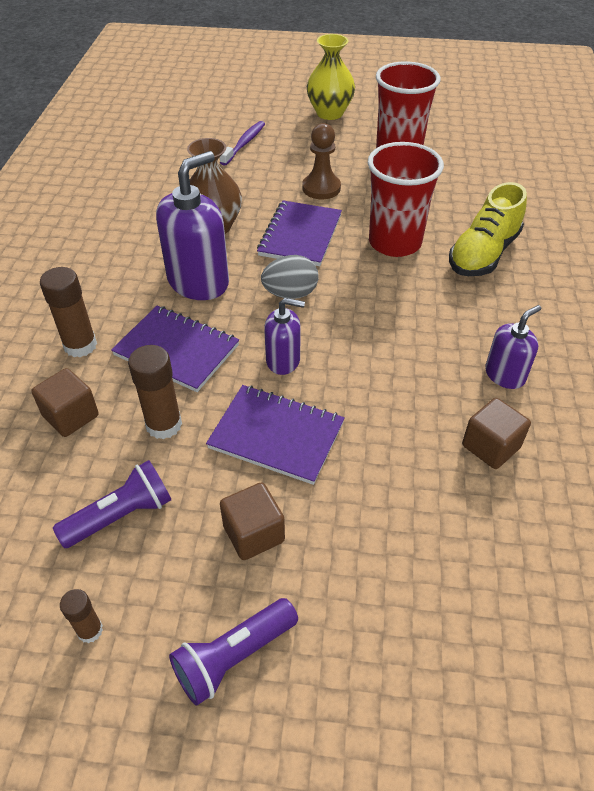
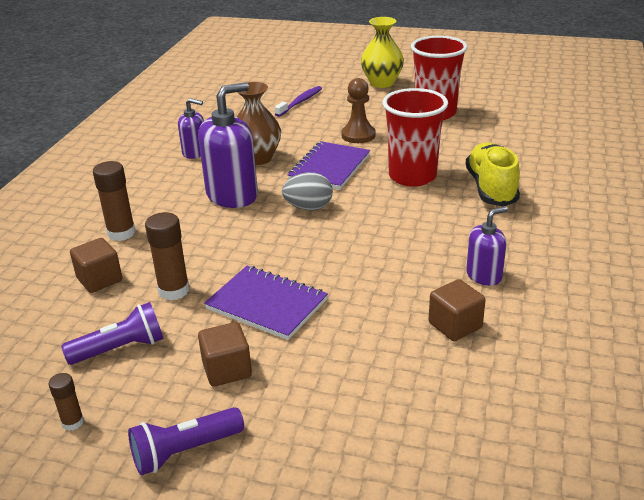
camera: 10 degrees right, 15 degrees down
(176, 350) = (199, 241): purple notebook -> none
(283, 360) = (288, 253): purple soap dispenser -> purple soap dispenser (195, 152)
(483, 254) = (491, 188): yellow shoe -> yellow shoe turned 135 degrees clockwise

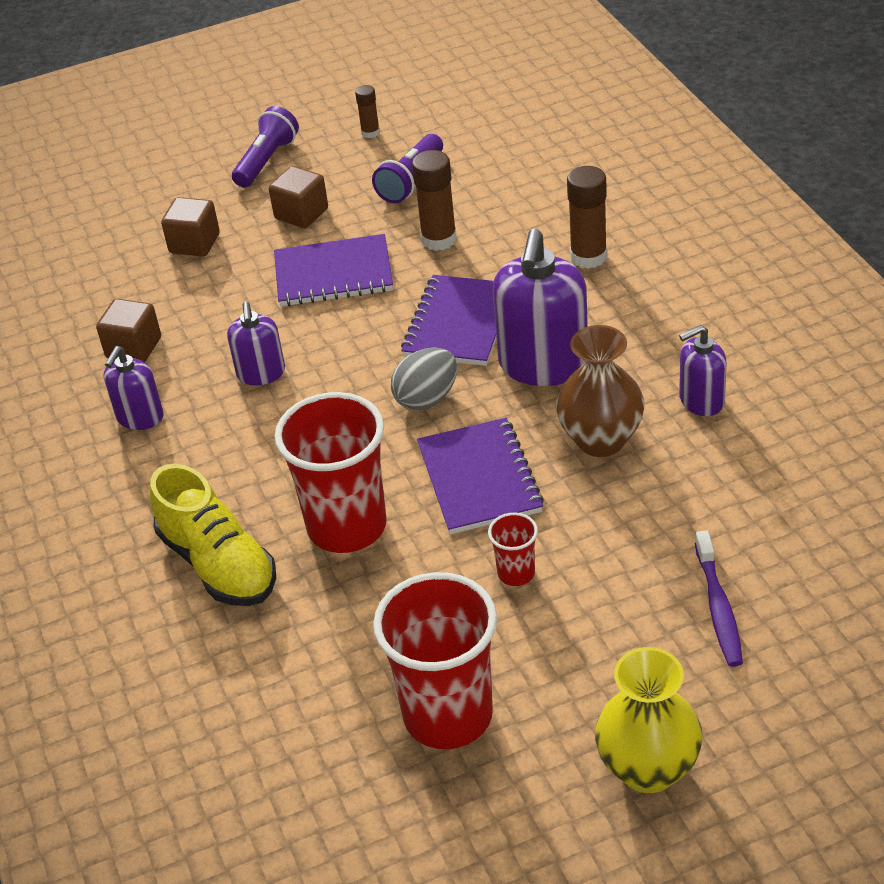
camera: 145 degrees right, 10 degrees up
(99, 279) = (525, 211): brown cube -> brown cube (194, 243)
(240, 234) = (459, 323): none -> purple notebook
(358, 135) = (516, 573): brown pawn -> red cup
(383, 264) = (261, 373): none -> purple soap dispenser

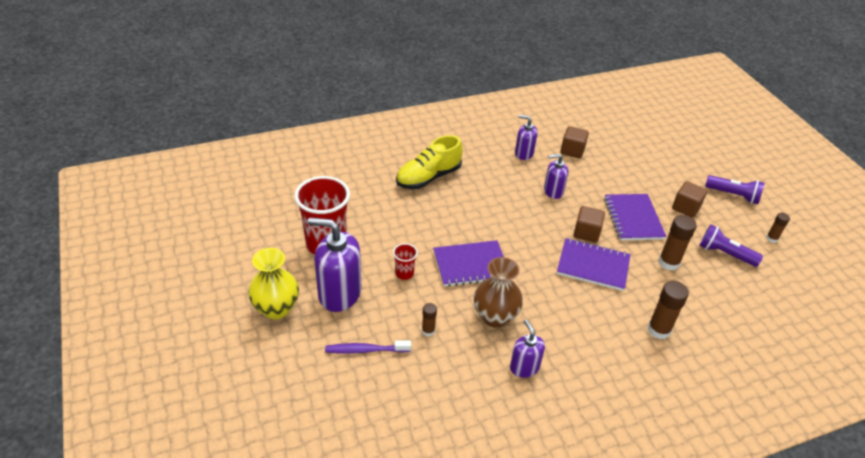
camera: 85 degrees right, 0 degrees up
(194, 243) = (655, 169): brown cube -> brown cube (586, 233)
(347, 526) = (445, 217): red cup -> none
(427, 399) = (531, 249): grey egg -> none
(543, 365) = (557, 298): purple soap dispenser -> purple soap dispenser (339, 293)
(652, 525) = (428, 331): none -> brown glue stick

